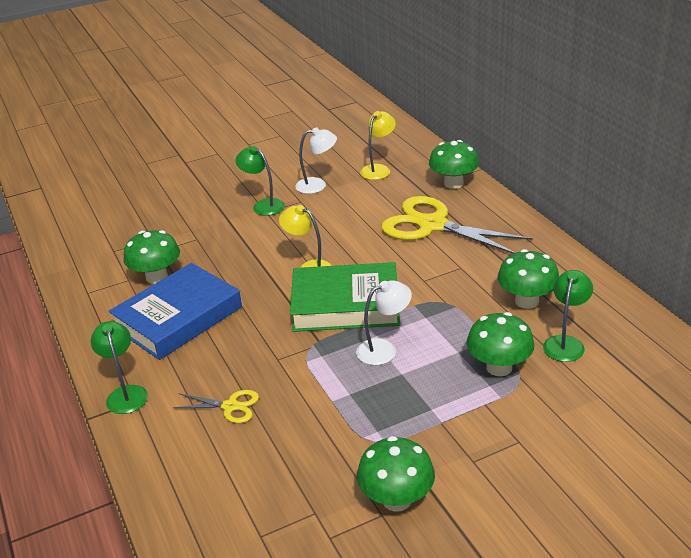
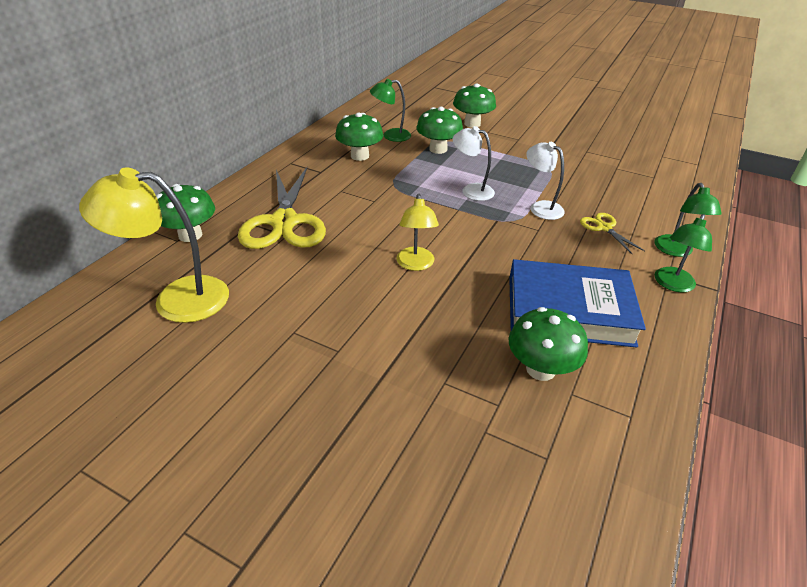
camera: 130 degrees left, 5 degrees up
(263, 205) = (325, 361): green lamp -> green lamp (675, 251)
(317, 185) = (244, 335): white lamp -> white lamp (540, 207)
(345, 304) = (443, 224): green book -> none
(378, 169) = (176, 299): yellow lamp -> yellow lamp, size x1.67
(396, 499) = (572, 150): green mushroom -> green mushroom (472, 124)

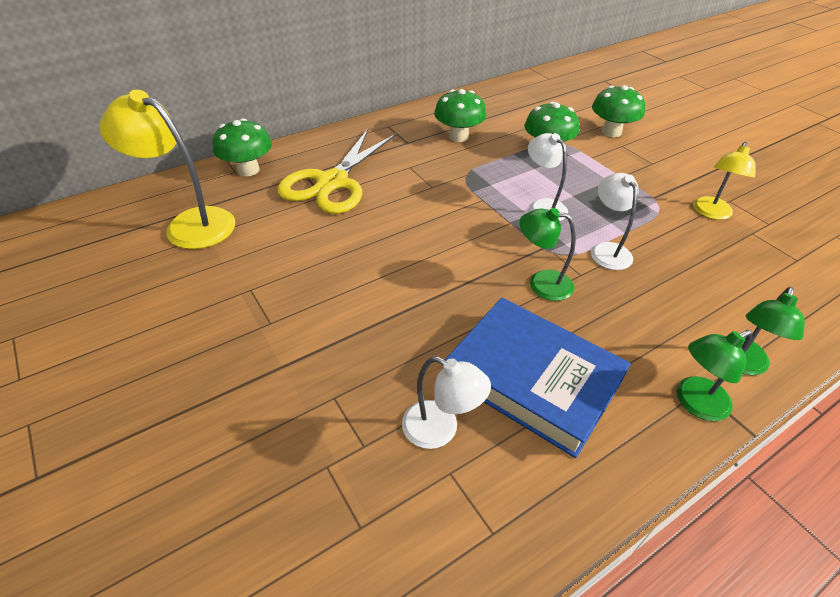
camera: 30 degrees right, 5 degrees up
(391, 136) = (508, 123): green lamp -> green lamp (541, 283)
(415, 264) = (413, 266): yellow lamp -> yellow lamp (711, 213)
(540, 369) = (440, 430): green mushroom -> white lamp
(604, 228) = (666, 300): yellow scissors -> none

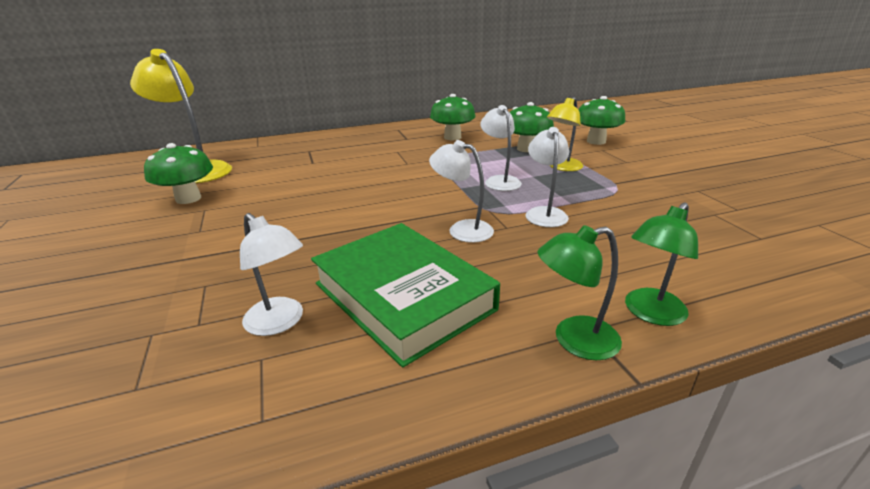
camera: 15 degrees right, 15 degrees down
(248, 170) = (268, 146): green mushroom -> green mushroom (188, 198)
(333, 182) = (326, 156): yellow scissors -> none
(532, 379) = (403, 296): blue book -> green book
(541, 283) = (462, 229): green lamp -> white lamp
(711, 213) = (672, 197): yellow lamp -> yellow lamp (562, 167)

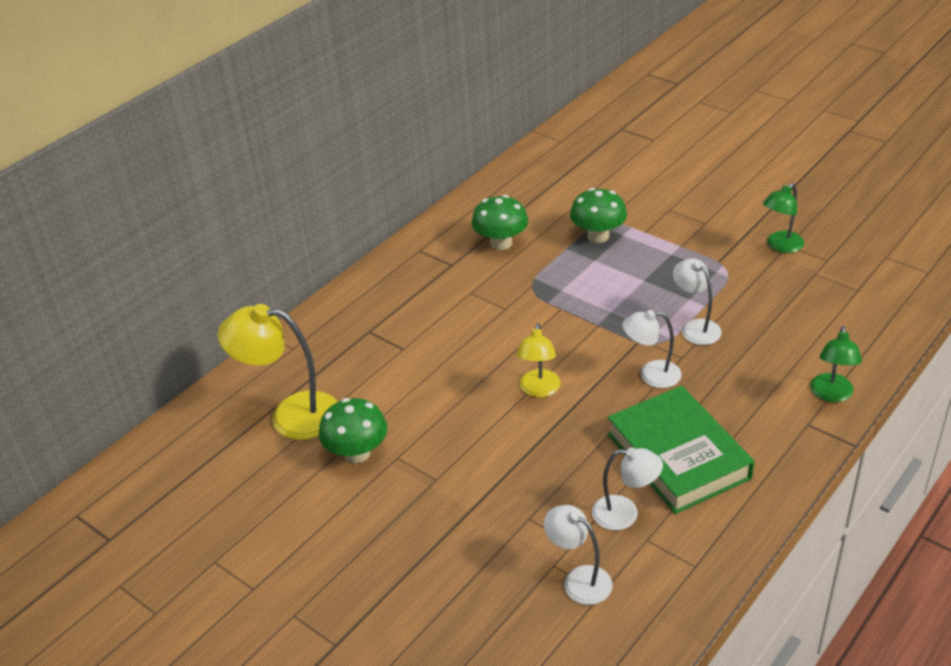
camera: 30 degrees left, 10 degrees up
(403, 296) = (678, 456): green book -> green book turned 45 degrees clockwise
(499, 181) = (621, 299): white lamp -> white lamp (579, 579)
(562, 167) = (657, 255): yellow lamp -> yellow lamp (539, 390)
(574, 340) = (805, 435): green lamp -> green lamp (780, 246)
(596, 141) = (653, 195): green mushroom -> none

